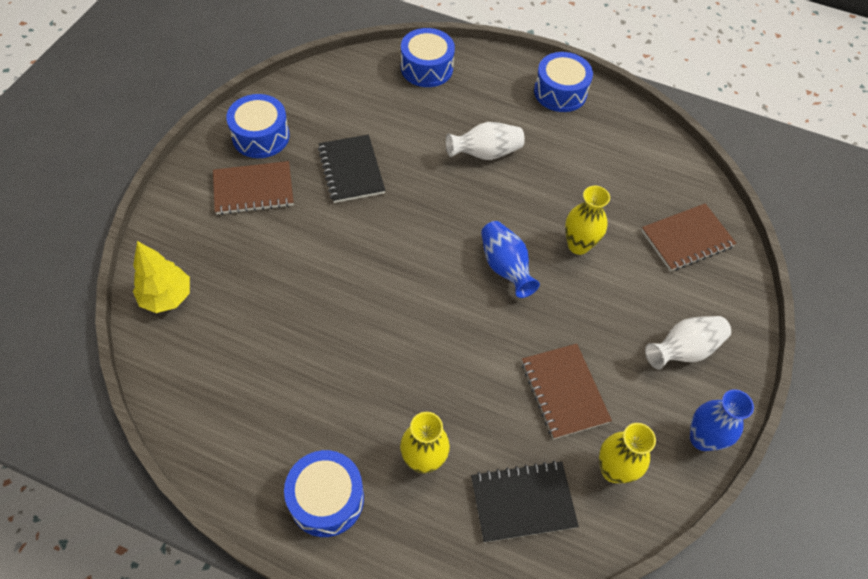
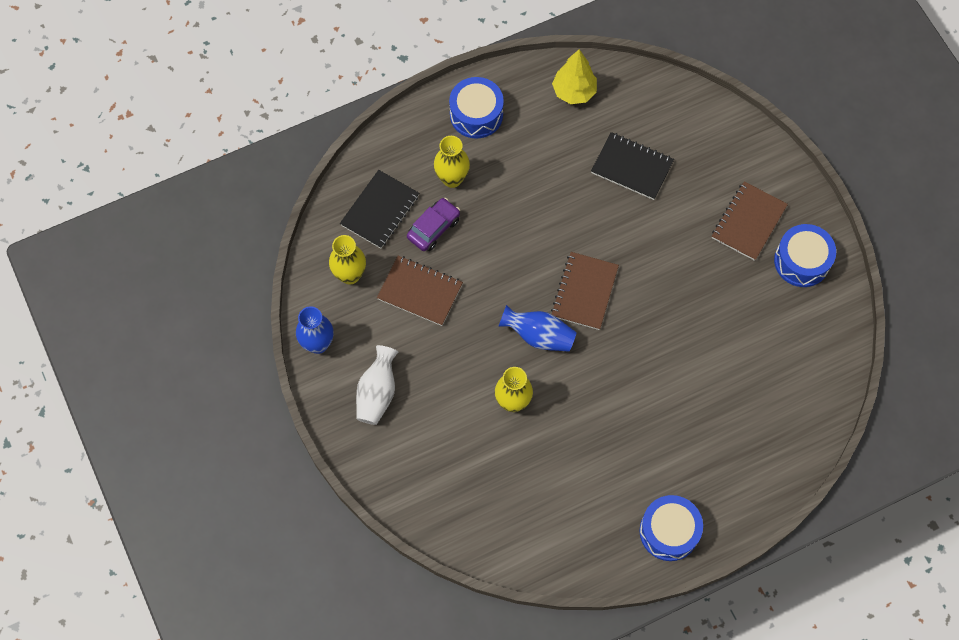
camera: 135 degrees right, 10 degrees up
(167, 297) = (693, 115): yellow tree -> yellow tree (574, 91)
(351, 170) = (714, 300): black notebook -> black notebook (632, 167)
(426, 68) = (784, 443): blue drum -> none
(485, 153) = (652, 411): white vase -> none
(492, 432) = (433, 228): none -> purple car
(687, 239) = (450, 486): brown notebook -> brown notebook (584, 292)

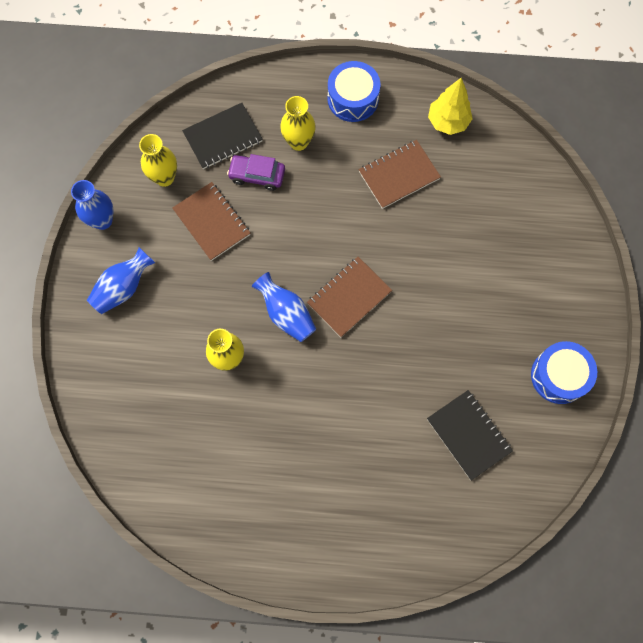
camera: 30 degrees right, 5 degrees up
(377, 393) = (123, 288): white vase -> blue vase
(433, 228) = (257, 175): purple car -> purple car turned 150 degrees counterclockwise
(632, 167) = (457, 212): black notebook -> black notebook (468, 435)
(669, 531) = (289, 550): blue drum -> none
(748, 222) = (532, 315): brown notebook -> brown notebook (399, 175)

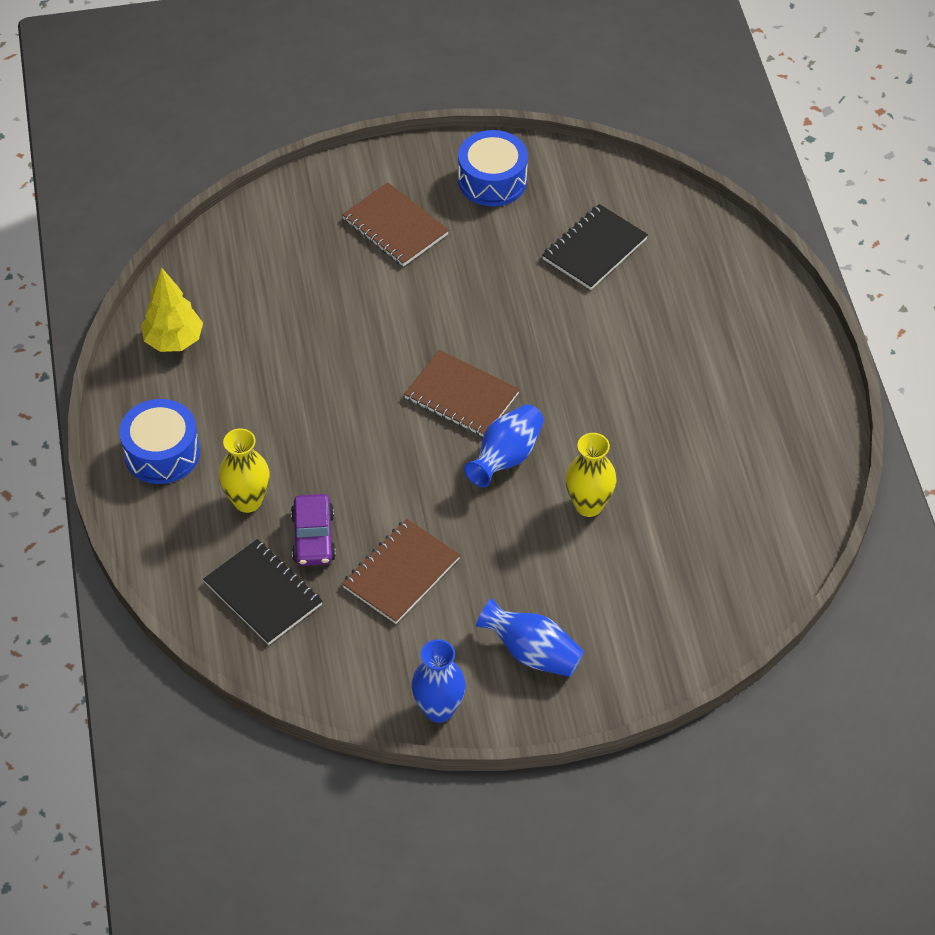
camera: 105 degrees left, 20 degrees down
(164, 177) = (348, 650): yellow vase -> none
(399, 175) = (269, 378): brown notebook -> brown notebook (395, 227)

